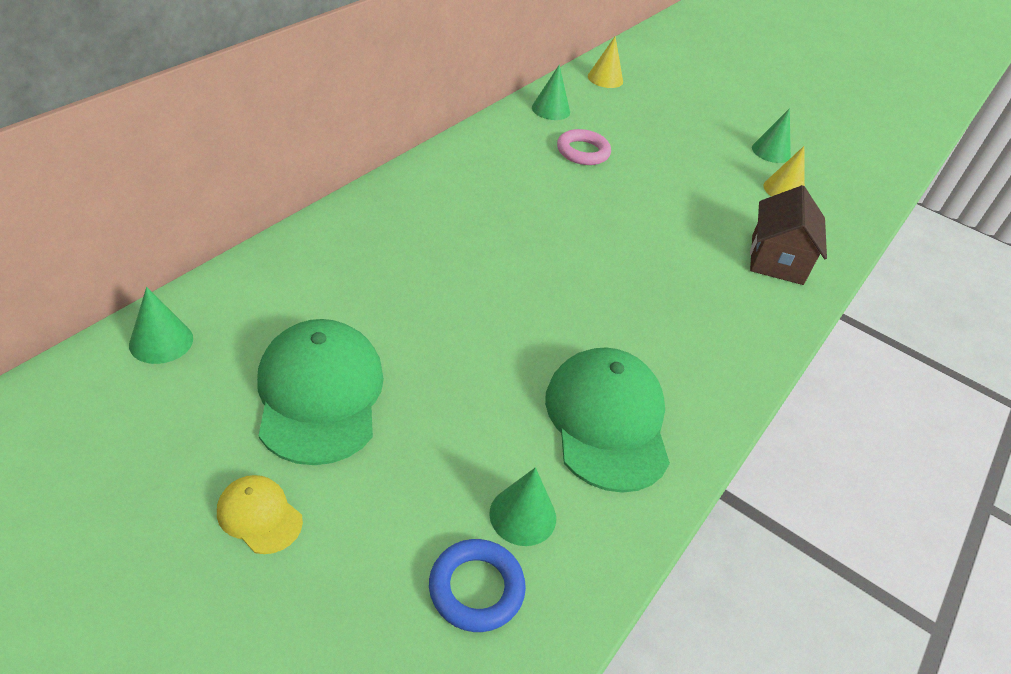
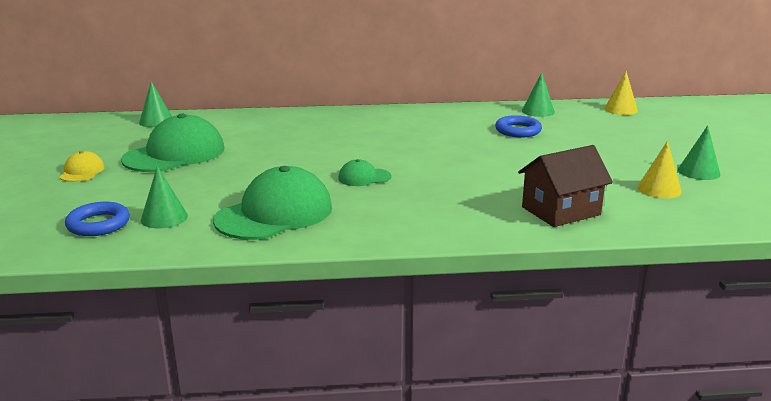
camera: 55 degrees right, 20 degrees down
(583, 152) = (518, 130): pink ring -> blue ring
(583, 306) = (364, 177): none -> green cap

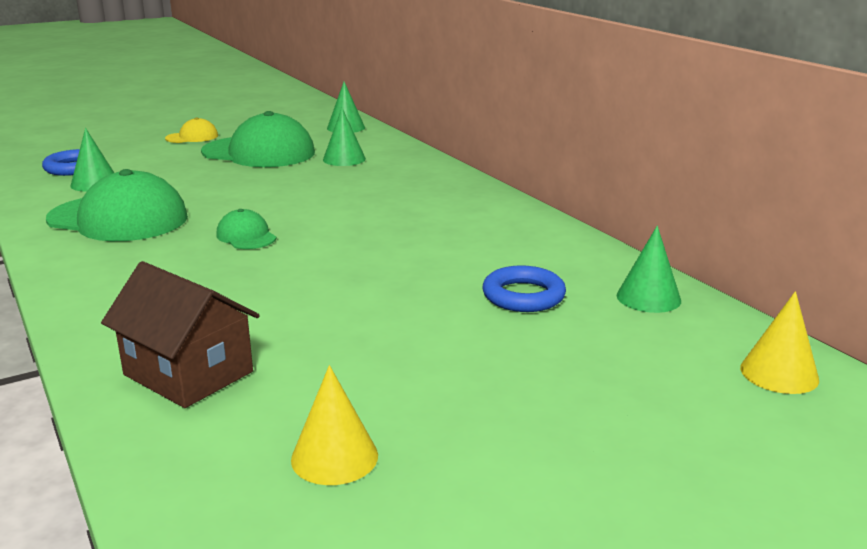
camera: 65 degrees right, 0 degrees up
(698, 172) = (470, 501): green cone -> green cone (344, 159)

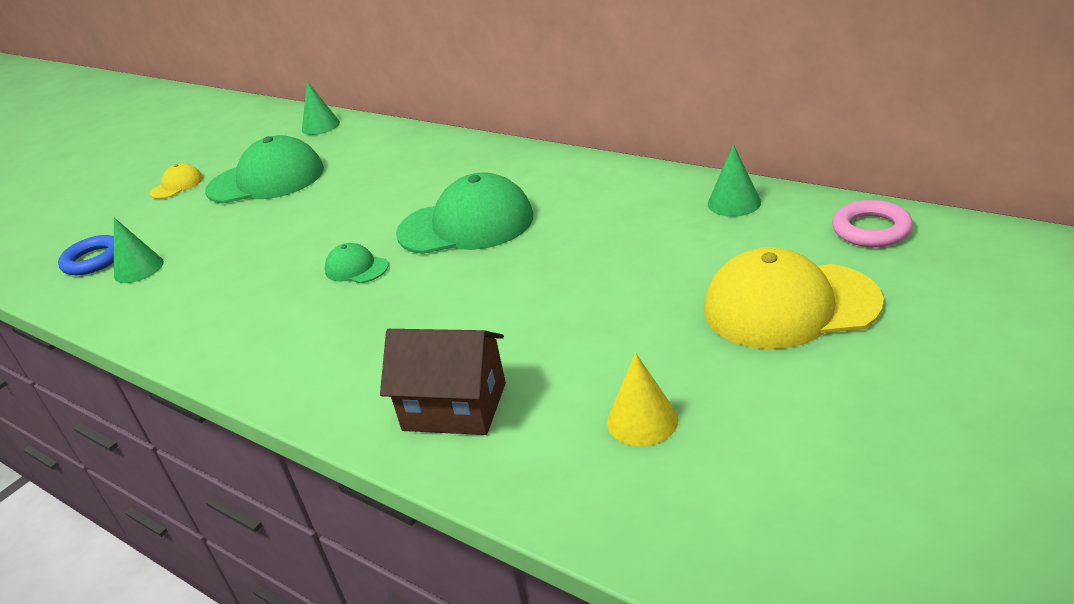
camera: 20 degrees left, 10 degrees up
(118, 218) = (211, 295): green cap -> green cap (466, 225)
(344, 159) = (357, 160): green cone -> none
(523, 296) = (643, 236): blue ring -> none
(606, 412) = (790, 306): none -> yellow cap
(779, 373) = (871, 230): yellow cone -> pink ring

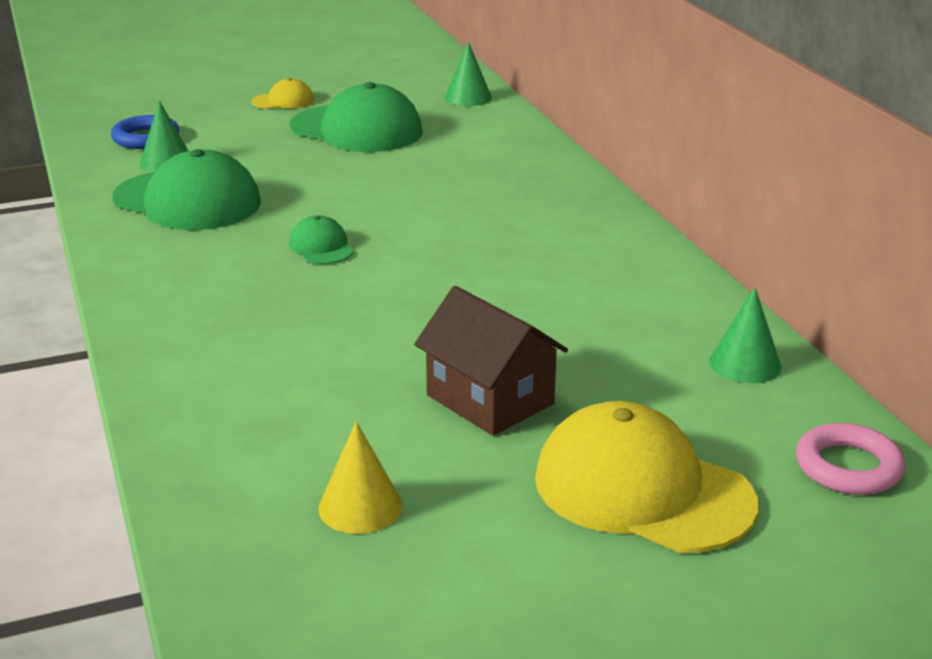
camera: 30 degrees right, 5 degrees down
(454, 406) = (237, 406): brown house -> brown house (490, 399)
(466, 225) = (462, 255): green cap -> green cap (187, 201)

